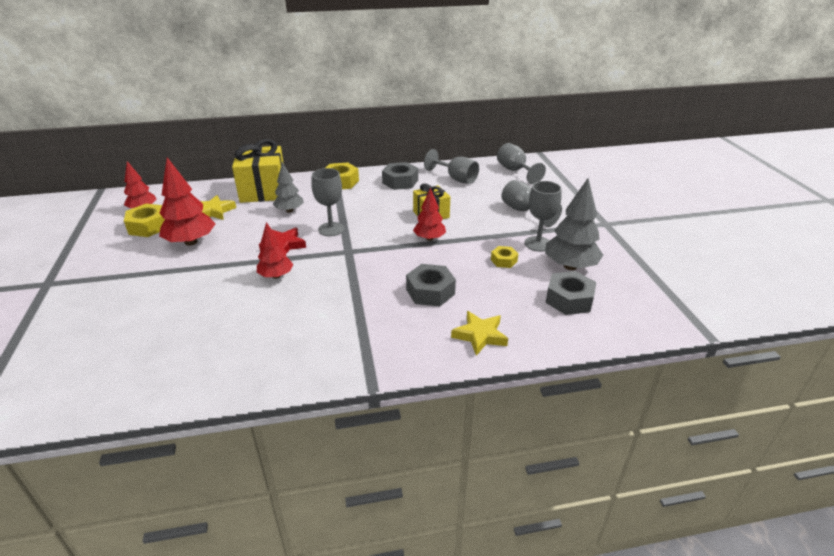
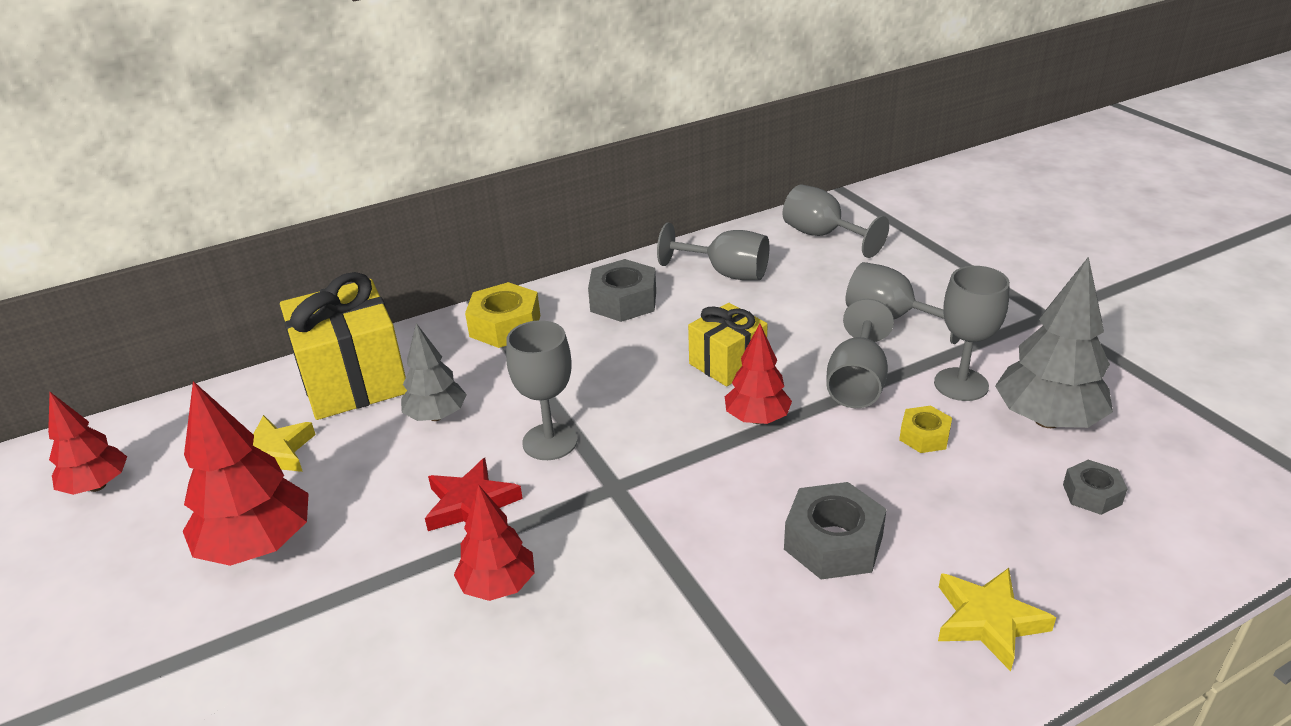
camera: 15 degrees left, 0 degrees up
(149, 226) = (135, 528): yellow nut -> none
(487, 233) = (857, 382): none -> grey goblet
(569, 299) = (1092, 494): grey nut -> grey nut, size x0.58

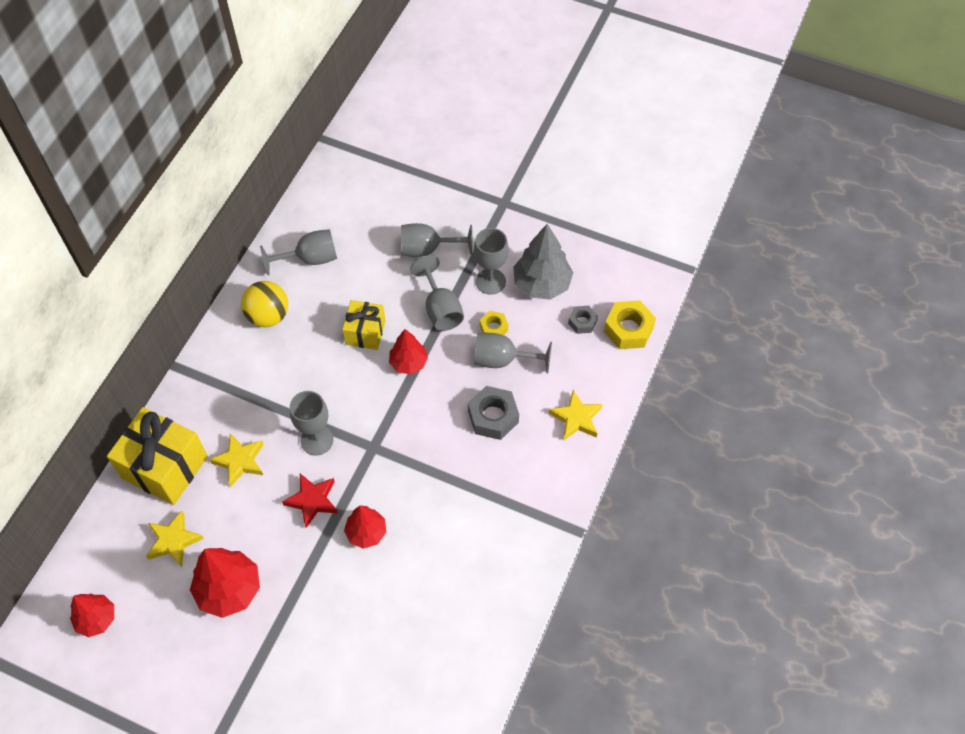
camera: 40 degrees left, 25 degrees up
(436, 416) = (240, 461): grey tree -> yellow star
(505, 326) = (215, 375): yellow nut -> yellow nut (628, 329)
(623, 301) = (268, 316): grey nut -> yellow ball
(823, 236) = (343, 193): grey goblet -> grey goblet (503, 360)

